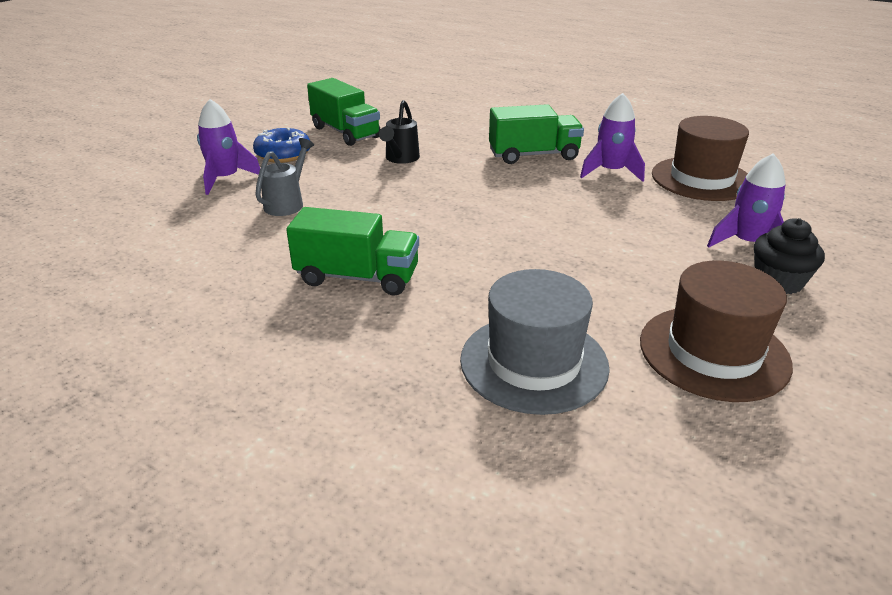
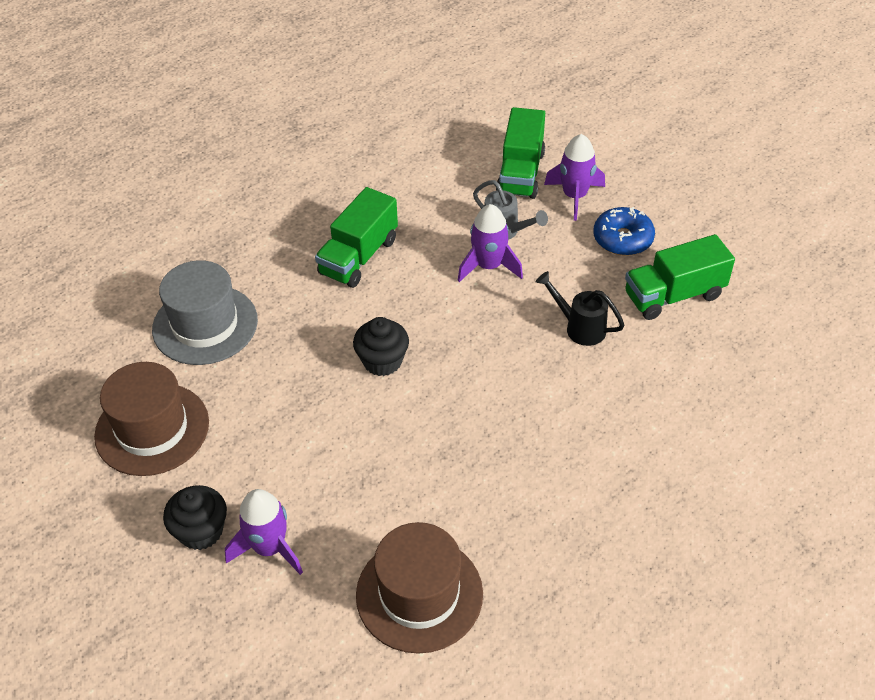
camera: 110 degrees right, 15 degrees up
(500, 233) = (382, 361): none -> black cupcake
(533, 155) = (549, 450): green truck -> green truck (520, 173)
(610, 172) = (475, 508): purple rocket -> purple rocket (489, 266)

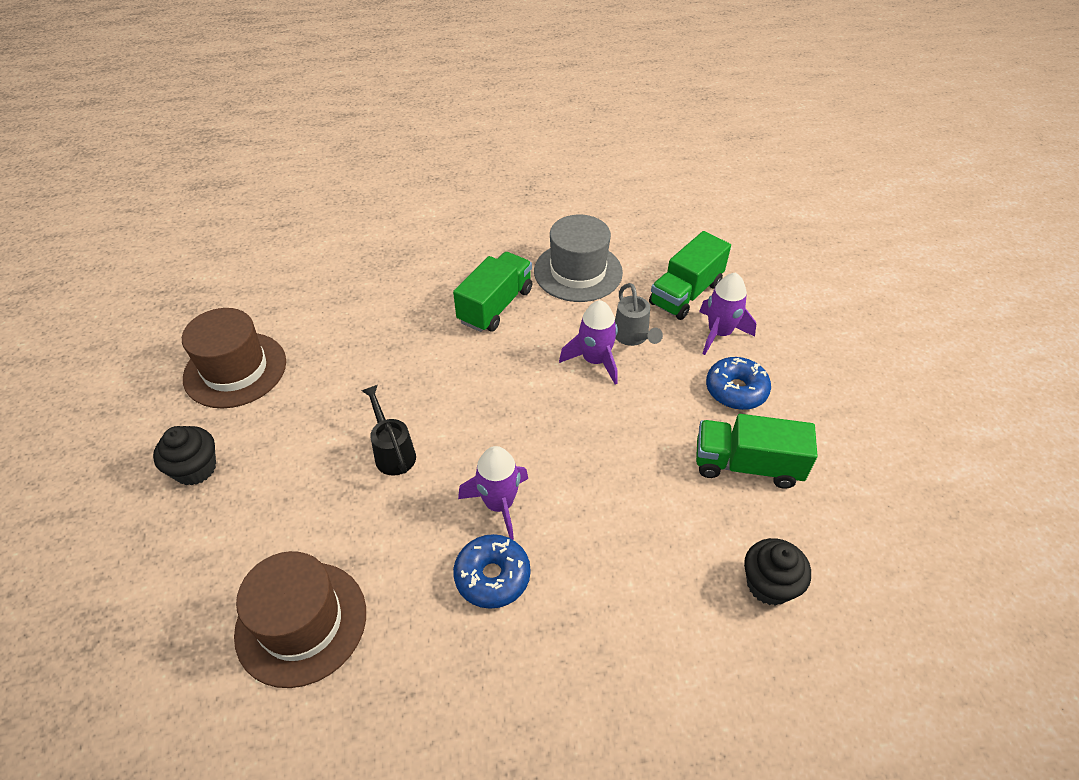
camera: 30 degrees right, 0 degrees up
(205, 325) = (339, 308): grey hat -> grey hat (578, 272)
(269, 548) = (228, 511): purple rocket -> purple rocket (499, 504)
(358, 257) = (495, 306): green truck -> green truck turned 150 degrees clockwise
(382, 361) = (443, 400): black cupcake -> black cupcake (769, 584)
(545, 477) = (492, 576): none -> blue donut
(579, 327) = (633, 452): black watering can -> black watering can (393, 452)

